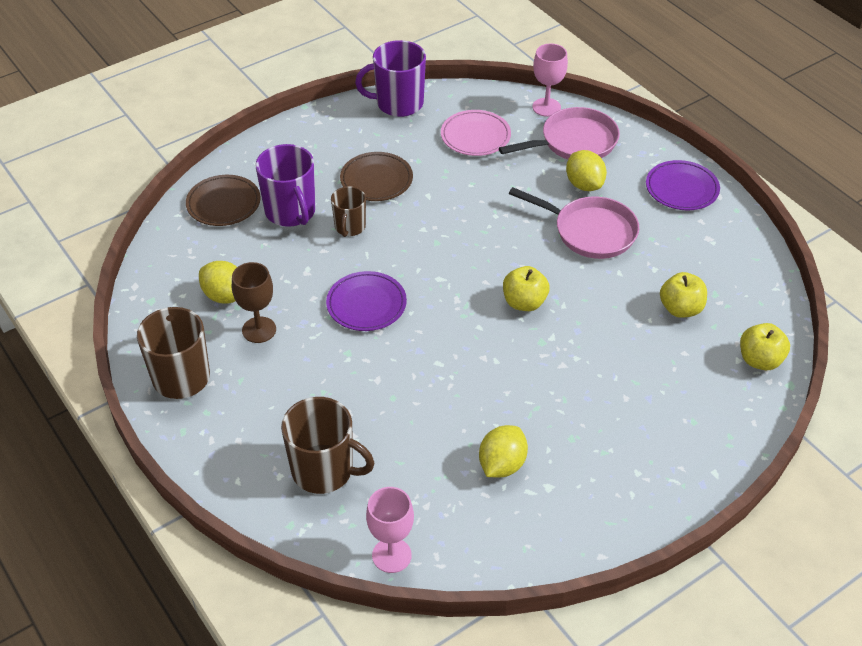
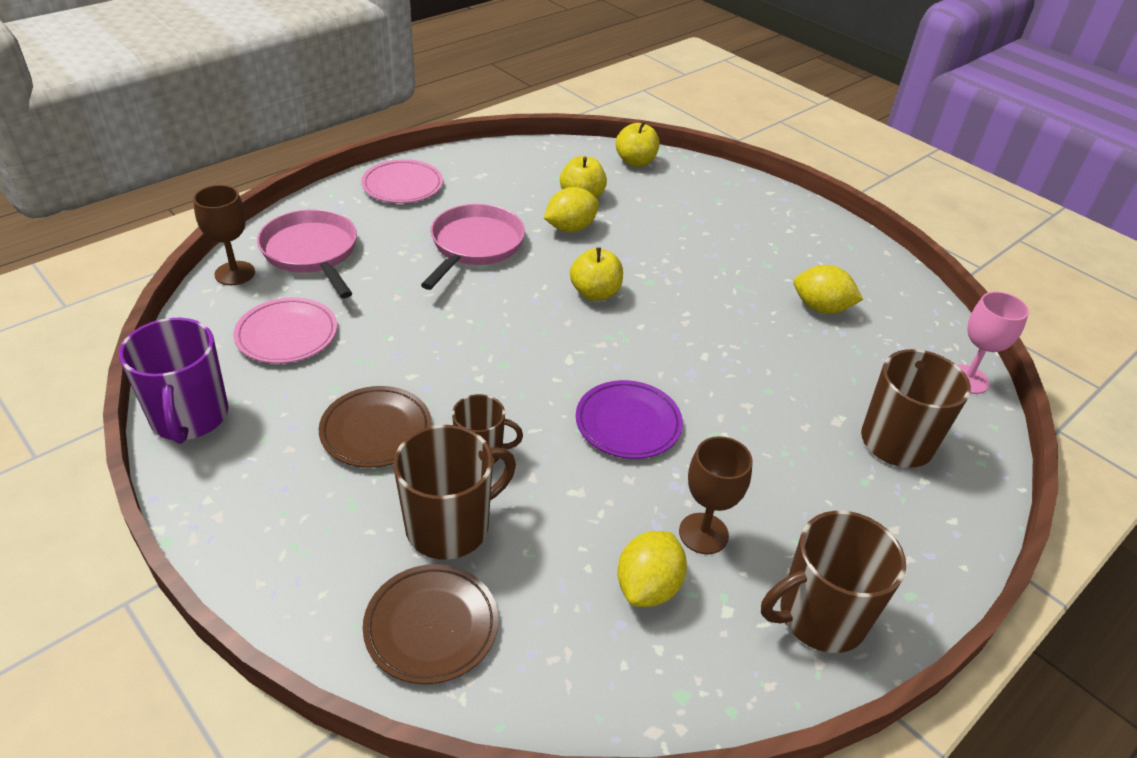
camera: 100 degrees left, 5 degrees down
(291, 212) = (450, 526): purple mug -> brown mug
(546, 107) = (235, 273): pink goblet -> brown goblet
(584, 184) = (393, 248): yellow lemon -> yellow lemon (570, 228)
(681, 189) = (402, 186): purple plate -> pink plate

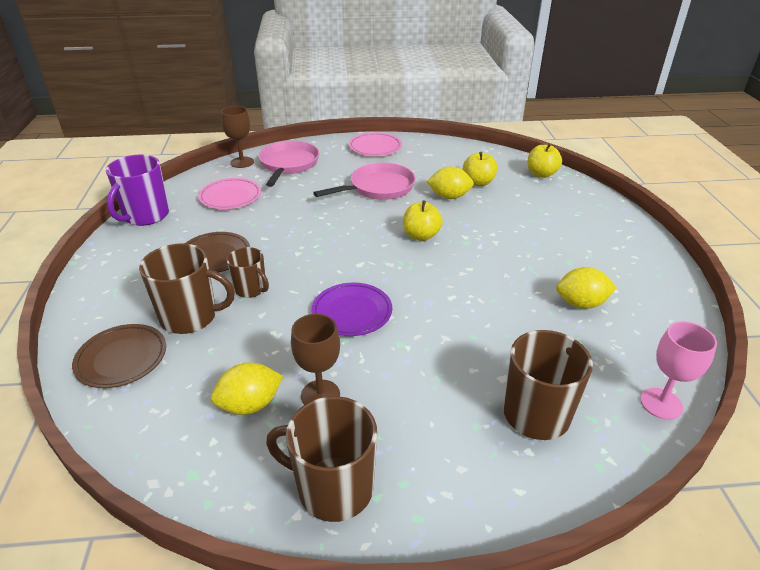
camera: 40 degrees right, 5 degrees down
(821, 308) = (581, 303): yellow lemon -> yellow lemon turned 60 degrees counterclockwise

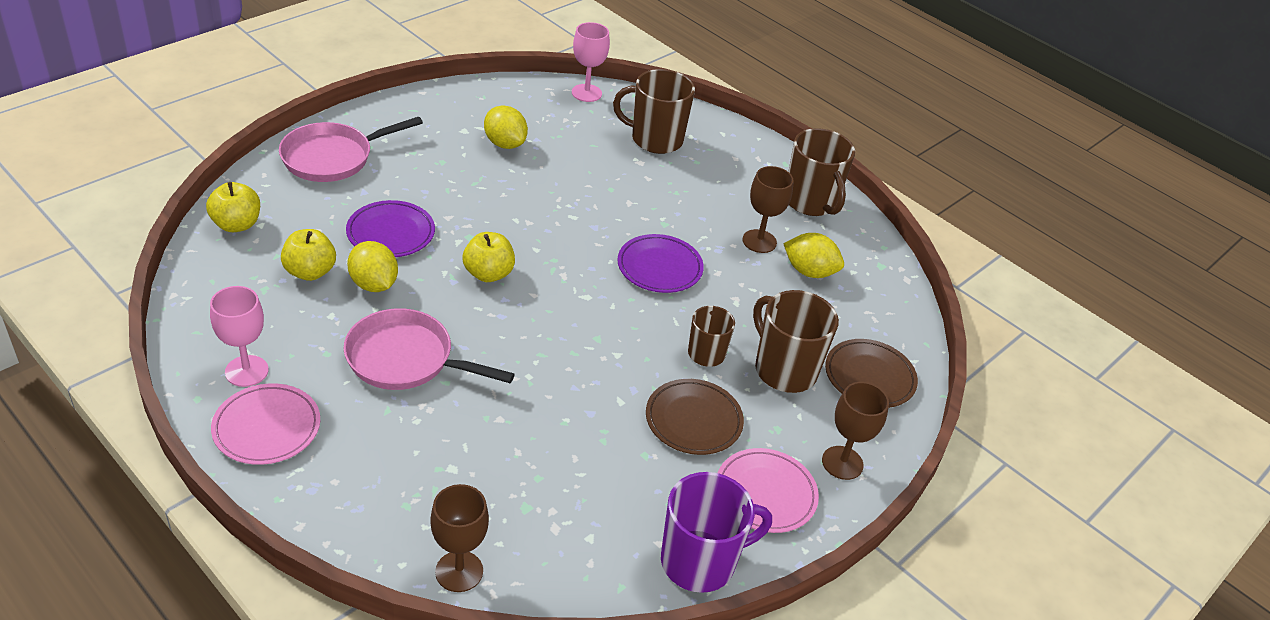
camera: 135 degrees left, 5 degrees up
(101, 296) = (842, 463): none -> brown goblet
(230, 197) = (569, 503): pink plate -> pink plate (765, 494)
(288, 165) = (417, 501): pink pan -> pink pan (333, 157)
(417, 151) = (246, 371): none -> pink goblet
(494, 216) = (391, 233): none -> purple plate

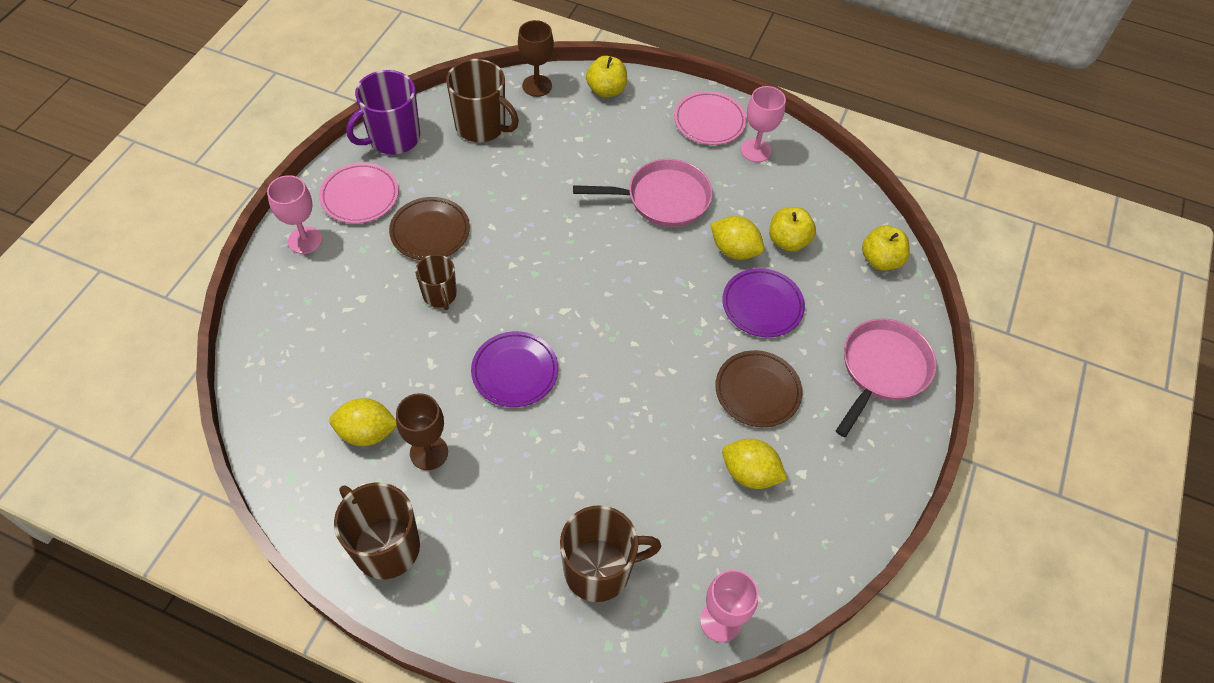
camera: 160 degrees right, 15 degrees up
(488, 274) = (656, 298): yellow apple -> yellow apple (606, 90)
(784, 370) = (368, 305): brown mug -> brown mug (481, 126)
(842, 463) = (305, 240): brown goblet -> pink goblet
(869, 377) = (290, 328): brown plate -> brown plate (757, 391)

